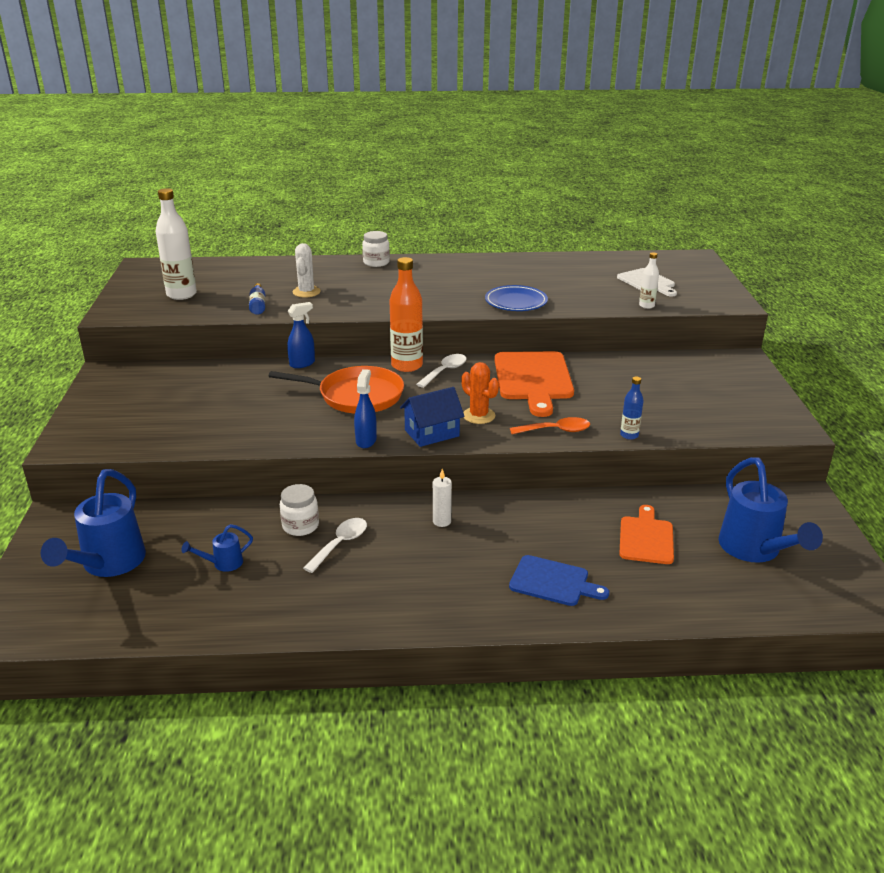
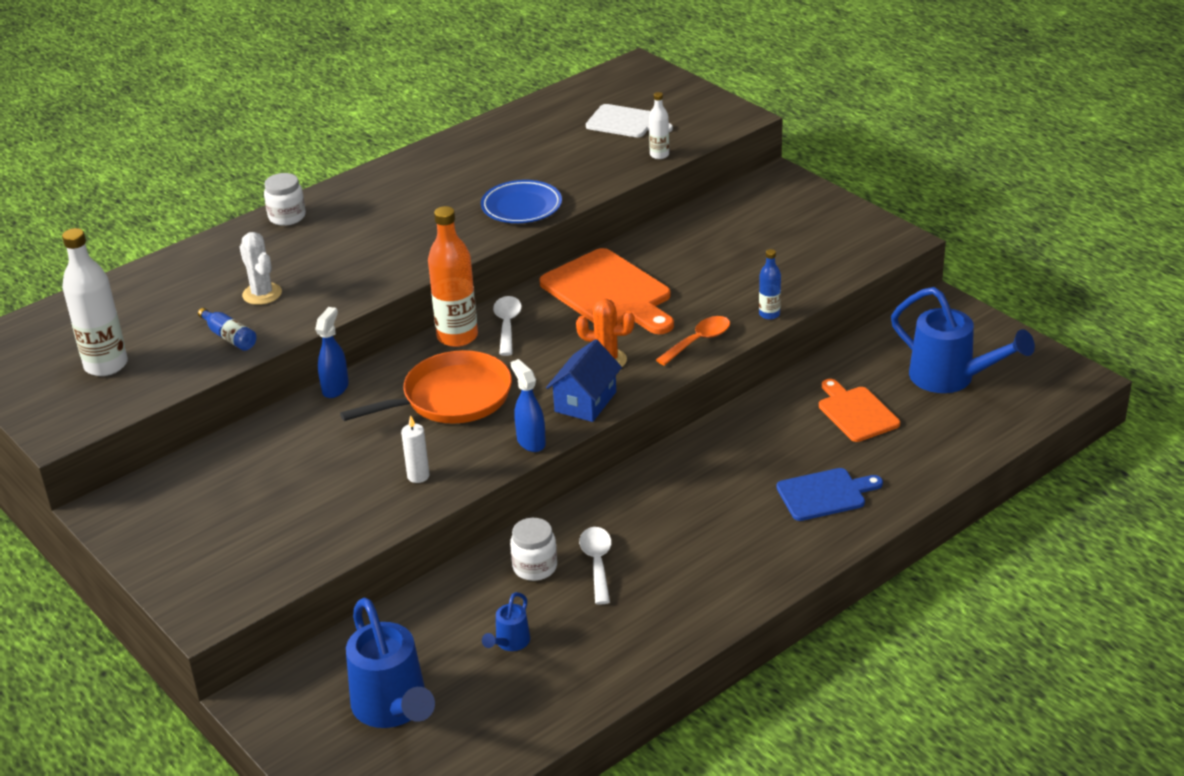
camera: 35 degrees left, 5 degrees up
(442, 521) = (663, 491): white candle -> white candle (418, 476)

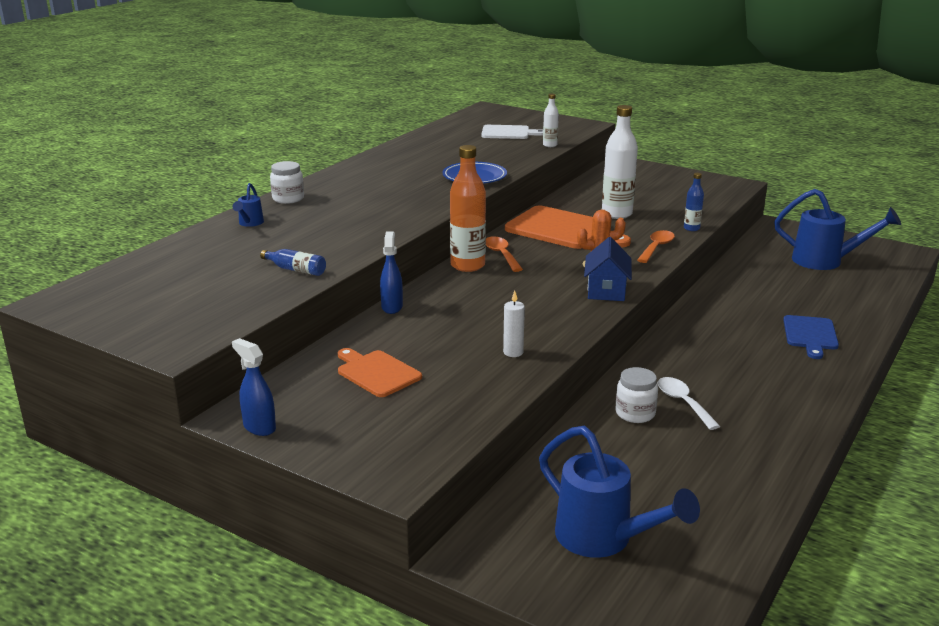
camera: 20 degrees left, 10 degrees down
(106, 365) = (192, 300): white bottle -> white bottle (616, 214)
(262, 294) = (304, 242): white cactus -> none
(452, 397) = (496, 301): orange pan -> none
(507, 325) = (501, 255): white spoon -> orange spoon
(509, 643) = (662, 470): blue watering can -> blue watering can (249, 223)
(531, 442) = (587, 319): blue spray bottle -> blue spray bottle (259, 427)
(825, 494) = (810, 335): blue cutting board -> blue cutting board turned 135 degrees clockwise
(856, 412) = (782, 287): orange cutting board -> orange cutting board (376, 373)

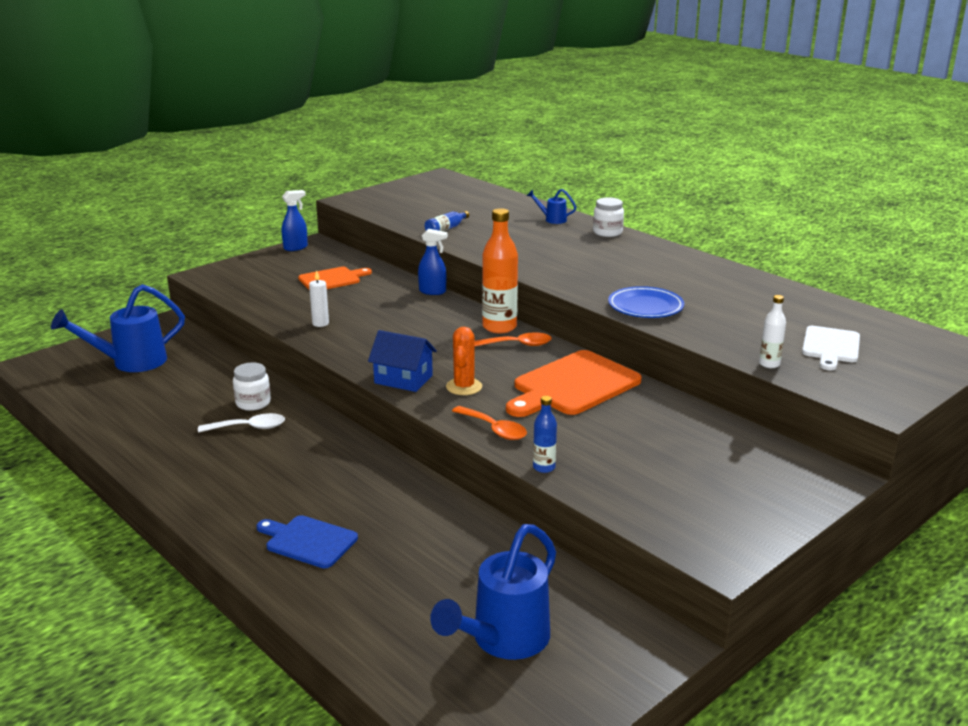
camera: 105 degrees right, 0 degrees up
(616, 214) = (613, 427): white bottle -> none

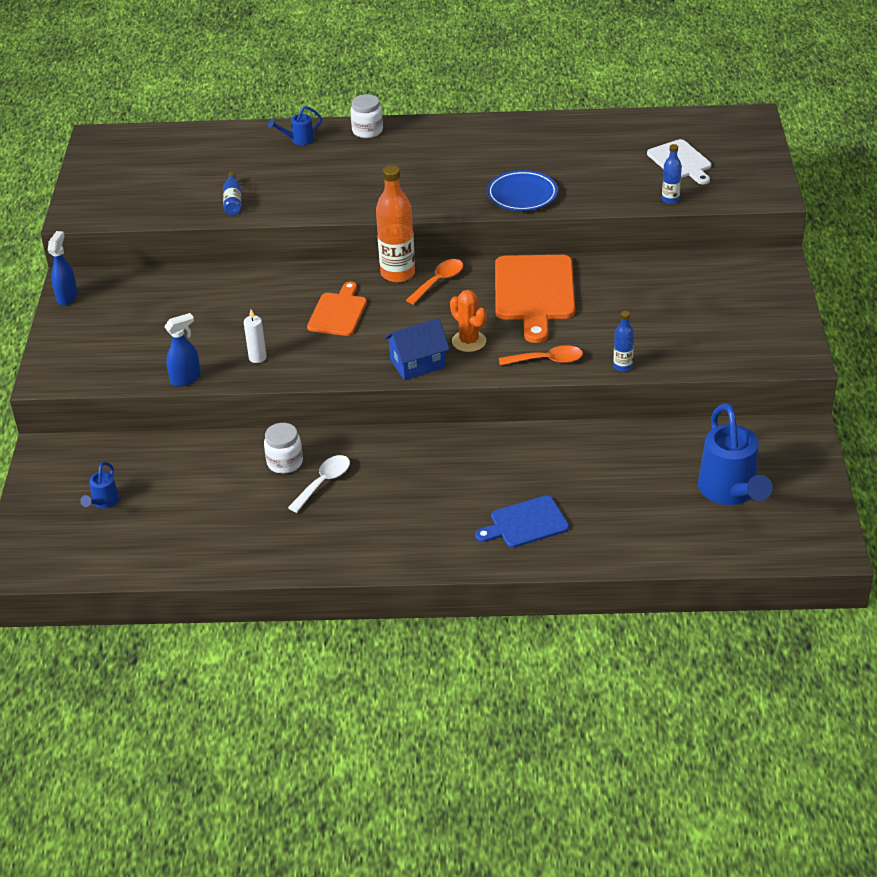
camera: 45 degrees left, 15 degrees up
(130, 362) = (103, 503): blue watering can -> blue watering can, size x0.47
(332, 279) = (174, 310): orange cutting board -> orange cutting board (338, 312)
(433, 291) = (283, 271): blue spray bottle -> blue spray bottle (186, 379)
(769, 364) = (670, 199): white bottle -> blue bottle

